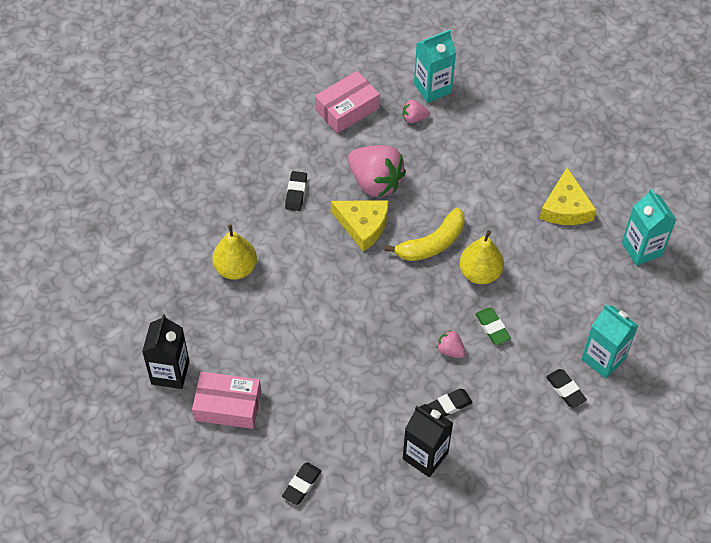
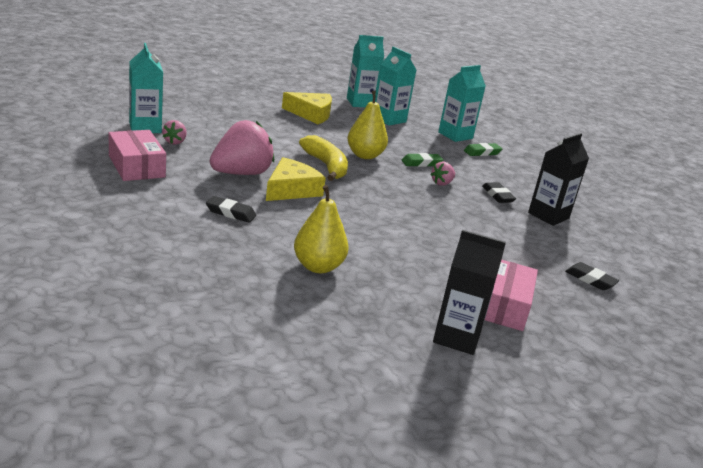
camera: 85 degrees left, 30 degrees down
(565, 390) = (482, 152): black eraser -> green eraser
(606, 284) = (389, 119): none -> turquoise carton

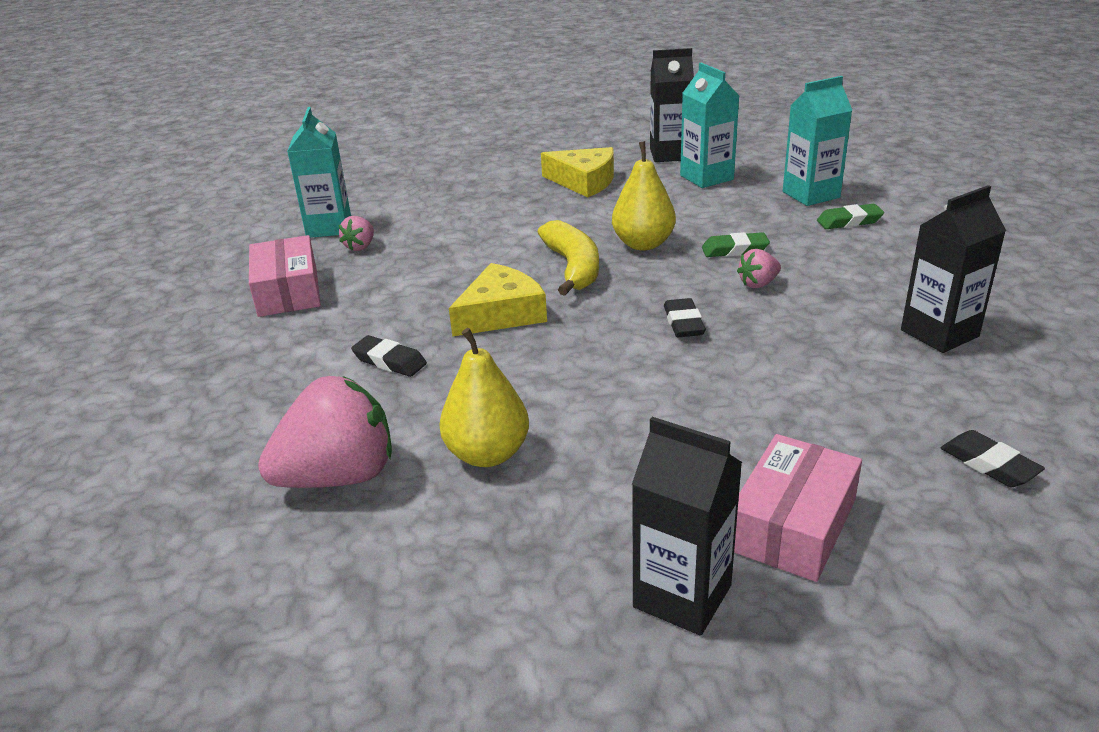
camera: 20 degrees right, 5 degrees up
(241, 173) = (435, 291): pink strawberry -> pink strawberry (339, 476)
(360, 103) = (670, 154): turquoise carton -> black carton
(497, 196) = (852, 300): black eraser -> black eraser (683, 323)

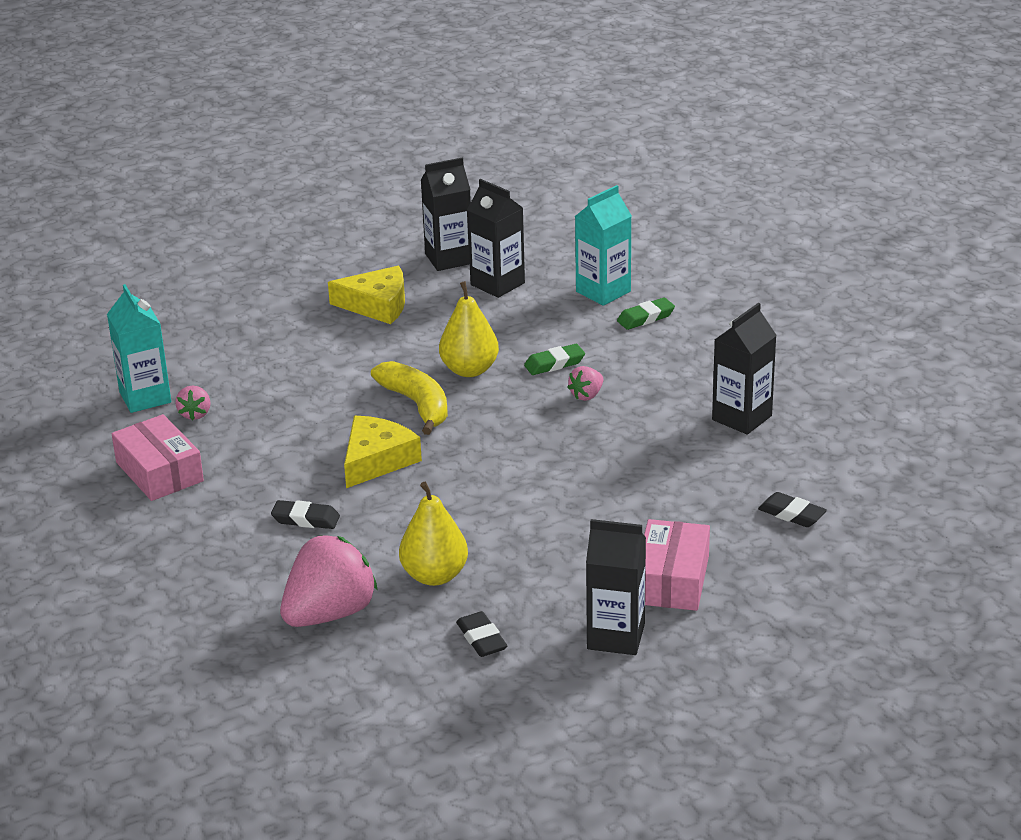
camera: 20 degrees left, 0 degrees up
(683, 323) = (538, 443): black eraser -> black eraser (481, 639)
(706, 177) = (497, 284): turquoise carton -> black carton

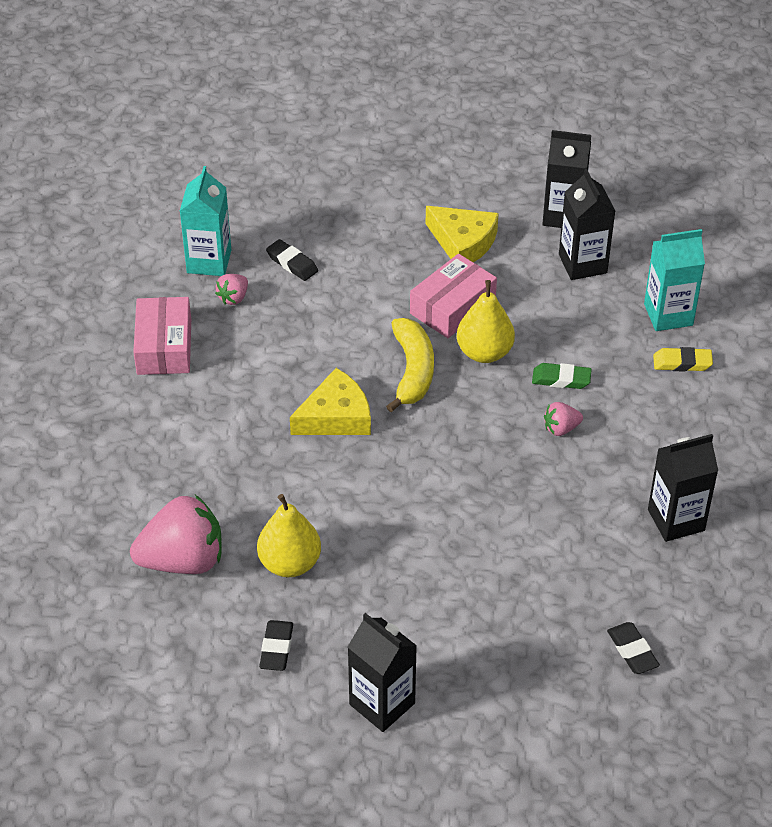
camera: 30 degrees right, 15 degrees up
(306, 519) = (236, 452): black eraser -> black eraser (292, 263)
(645, 318) = (682, 363): green eraser -> yellow eraser
(672, 580) = (474, 668): pink box -> pink box (452, 307)

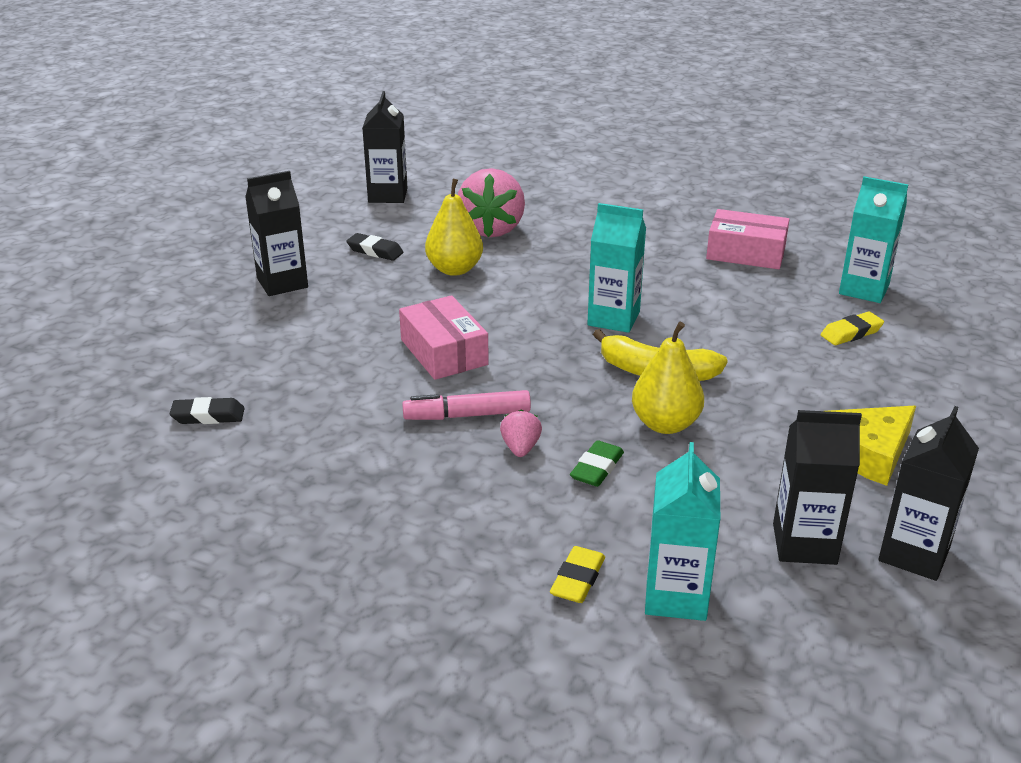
camera: 110 degrees right, 15 degrees down
(233, 298) = (804, 294): pink strawberry -> none
(292, 263) = (851, 333): black eraser -> yellow eraser
(336, 416) = (613, 318): yellow cheese -> turquoise carton
(452, 307) = (750, 419): pink box -> pink box (444, 352)
(536, 473) = (467, 415): none -> pink marker
(676, 520) = (336, 493): black carton -> black carton (388, 195)

